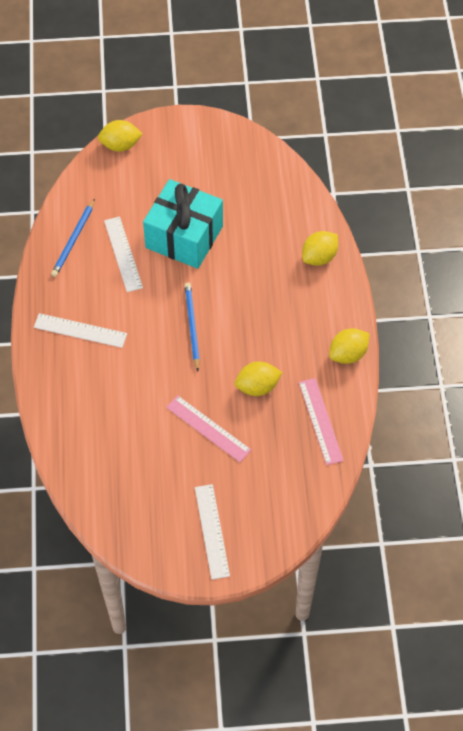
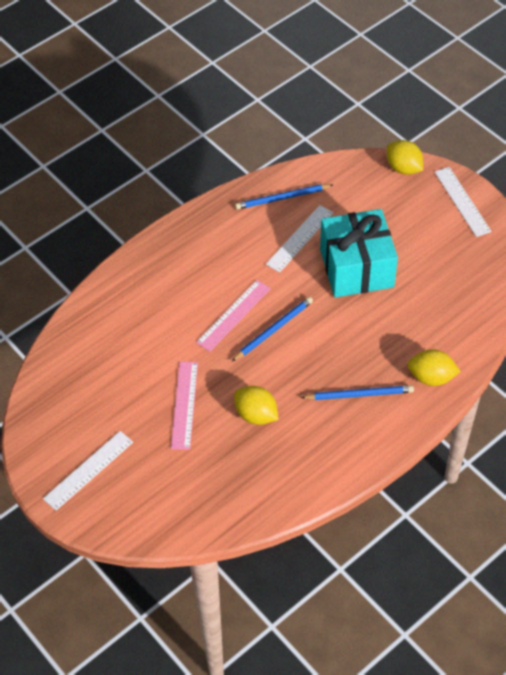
camera: 55 degrees right, 5 degrees down
(80, 330) = (201, 258): white ruler -> white ruler (462, 201)
(296, 310) = (359, 394): none -> blue pencil
(320, 421) = (262, 484): pink ruler -> pink ruler (233, 315)
(348, 354) = (350, 463): yellow lemon -> none

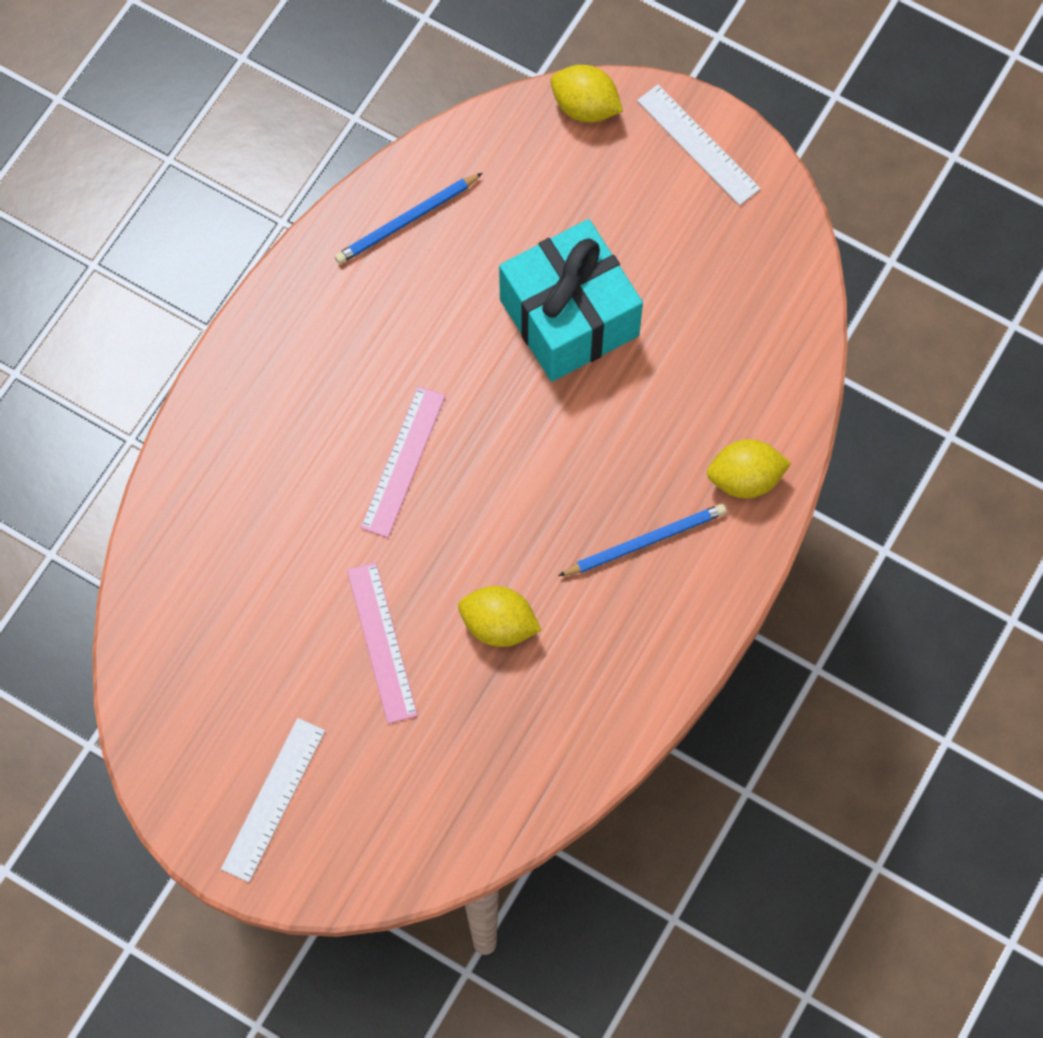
camera: 20 degrees left, 15 degrees up
(273, 330) = (475, 468): blue pencil -> none
(300, 238) = (461, 289): white ruler -> none

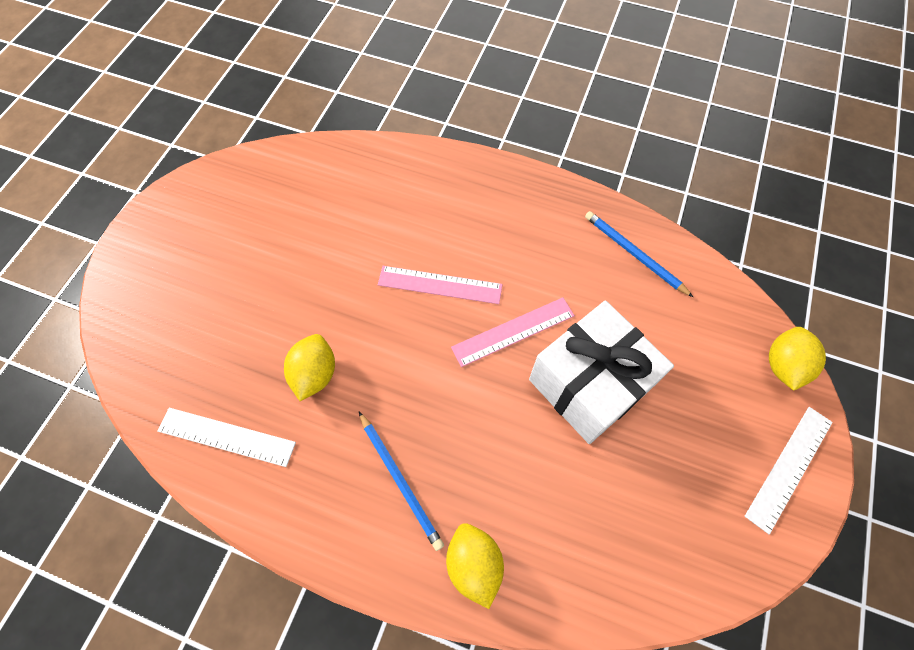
camera: 80 degrees right, 5 degrees down
(274, 799) = (176, 248): white ruler -> white ruler (226, 437)
(382, 642) = (295, 295): pink ruler -> pink ruler (513, 331)
(569, 317) = (589, 384): turquoise gift -> white gift

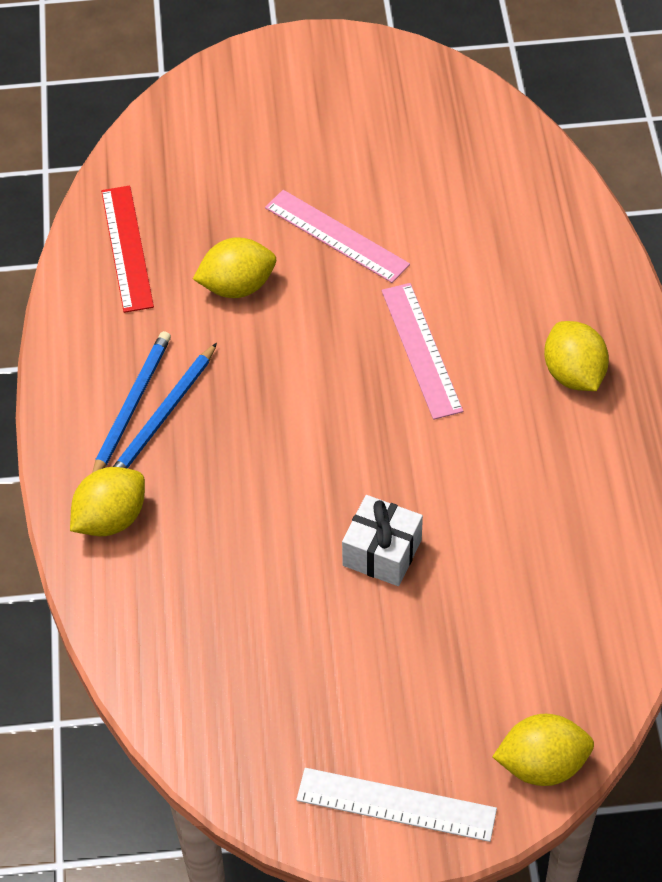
camera: 65 degrees right, 10 degrees down
(226, 437) = (126, 248): white ruler -> red ruler
(506, 212) = (573, 374): none -> yellow lemon
(513, 331) = (404, 449): pink ruler -> pink ruler (336, 236)
(589, 384) = (382, 552): white gift -> white gift, size x0.51
(634, 254) = (605, 539): blue pencil -> blue pencil (131, 406)

